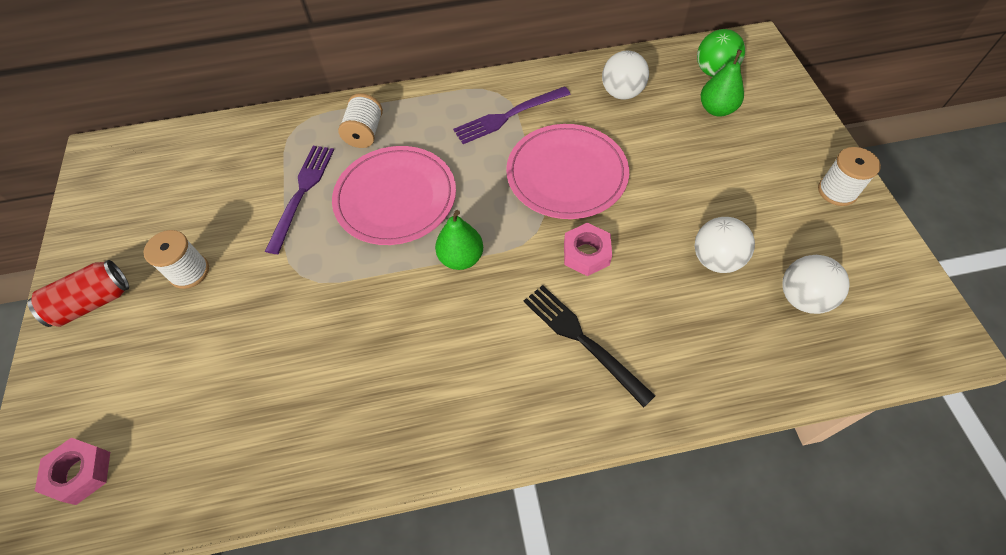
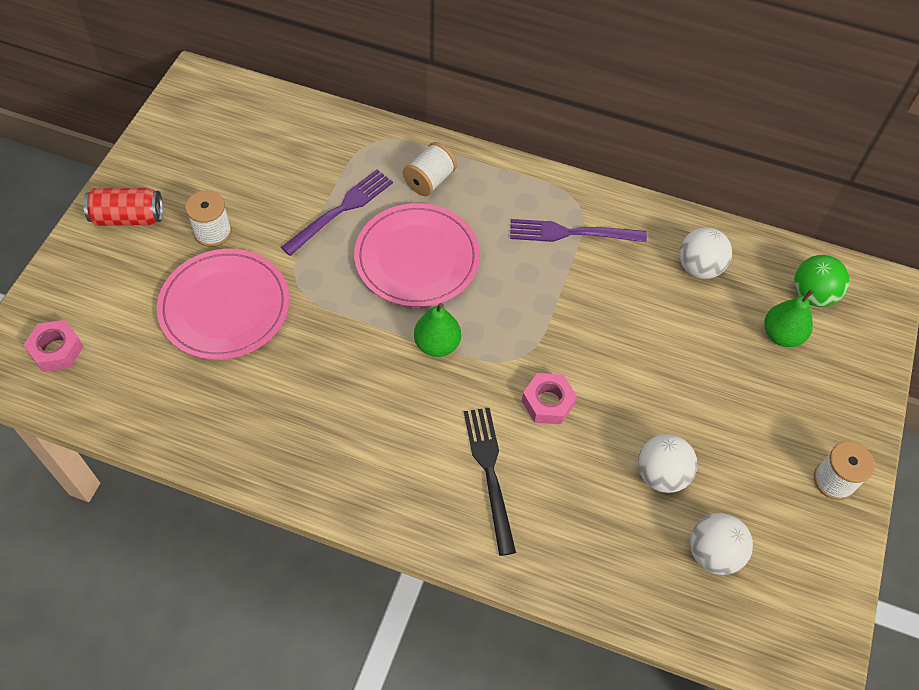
camera: 25 degrees right, 0 degrees up
(566, 174) = (584, 320): pink plate -> pink plate (225, 307)

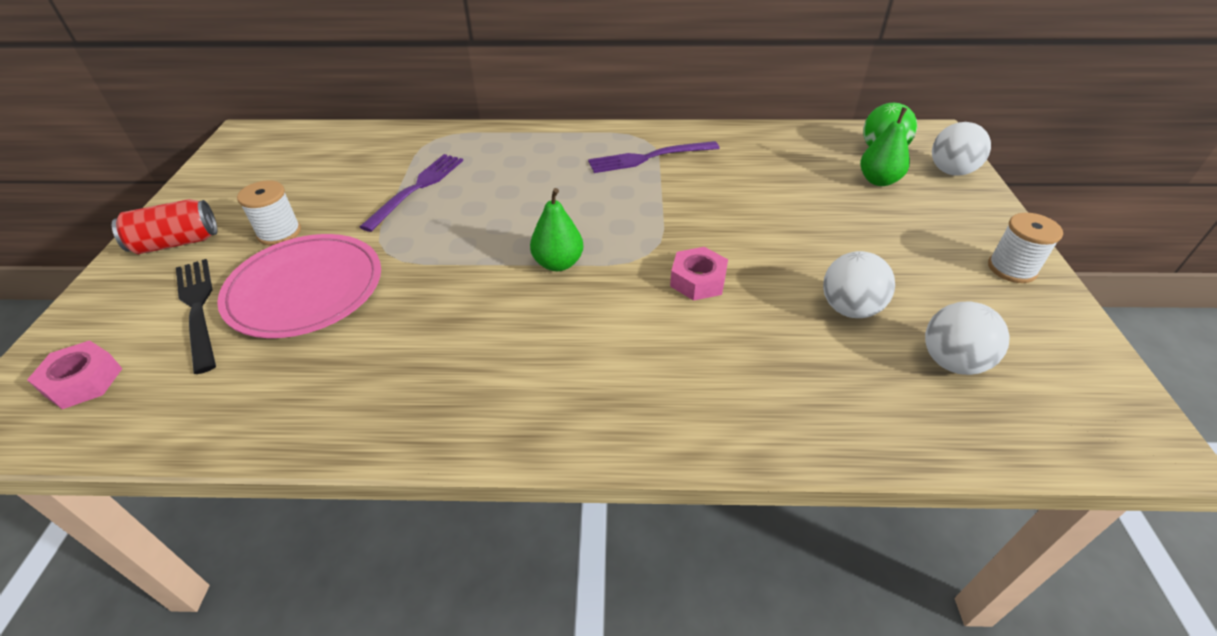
camera: 15 degrees left, 15 degrees down
(417, 258) = (508, 205): pink plate -> none
(429, 181) = (498, 152): white spool -> none
(490, 473) = (670, 357): black fork -> black fork (198, 309)
(699, 267) = (775, 155): white ball -> white ball (951, 171)

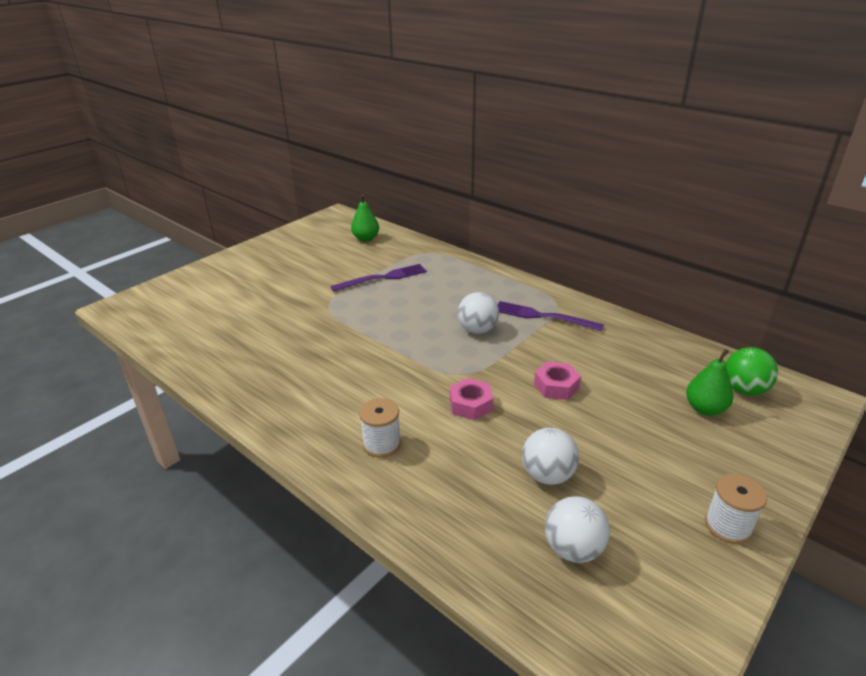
camera: 40 degrees right, 10 degrees down
(83, 381) = (157, 306): pink nut -> pink nut (556, 386)
(176, 242) = (250, 259): red can -> none
(198, 309) = (225, 295): black fork -> none
(279, 233) = (294, 273): white spool -> white spool (382, 444)
(305, 289) = (273, 307): pink plate -> none
(558, 263) = (404, 353): green pear -> green pear (366, 239)
(951, 171) = (789, 433): white ball -> white ball (477, 330)

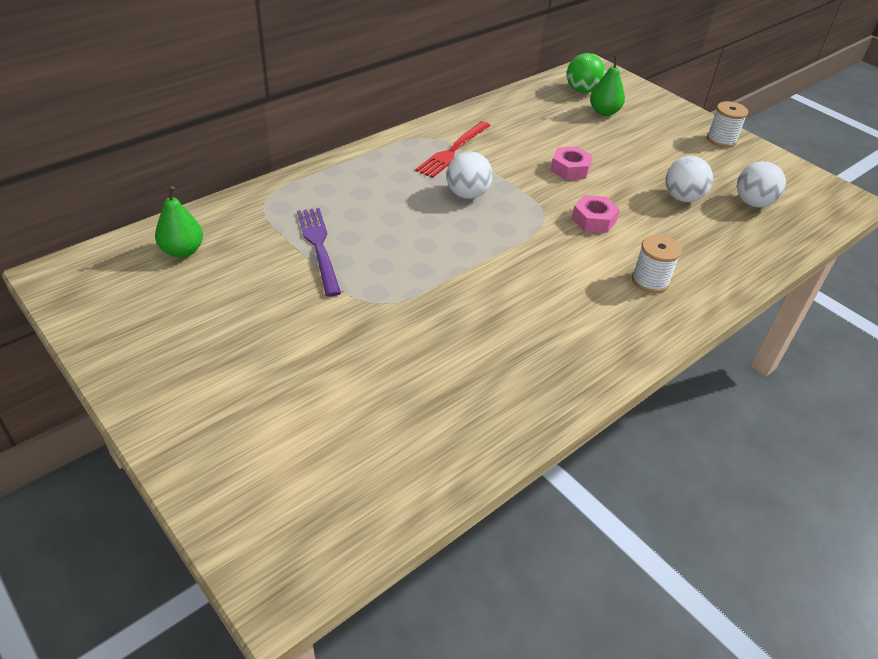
camera: 85 degrees left, 10 degrees up
(542, 316) = (453, 151): purple fork -> red fork

